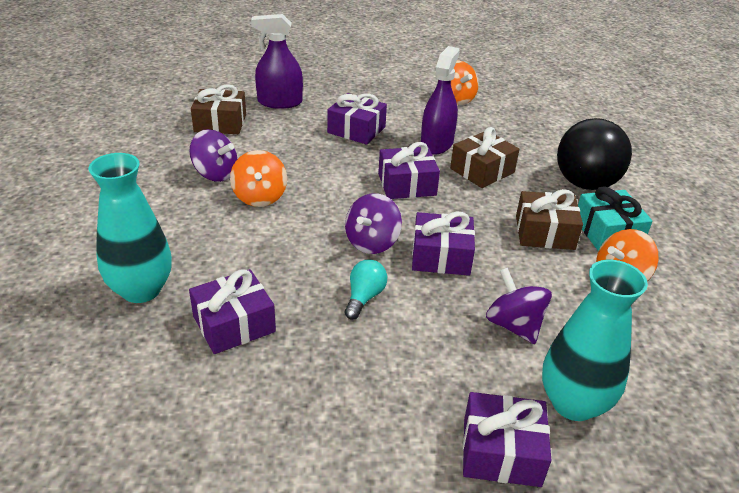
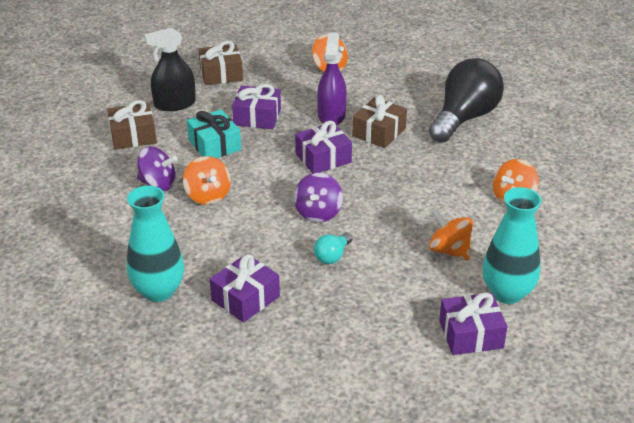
camera: 15 degrees left, 0 degrees up
(280, 102) = (175, 104): purple spray bottle -> black spray bottle
(364, 297) = (332, 256): turquoise light bulb -> turquoise light bulb turned 150 degrees counterclockwise
(441, 256) = (376, 211): purple gift -> none
(514, 325) = (449, 250): purple spinning top -> orange spinning top
(544, 232) = (447, 174): brown gift -> brown gift (221, 74)
(588, 175) = (464, 118): black light bulb -> black light bulb turned 150 degrees counterclockwise
(607, 232) = (494, 163): turquoise gift -> turquoise gift (214, 145)

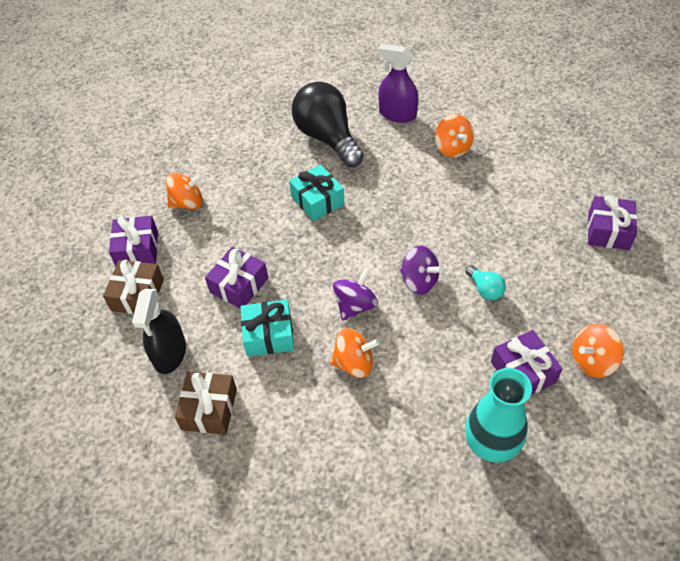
camera: 65 degrees left, 15 degrees up
(158, 184) = (313, 404): purple spinning top -> purple spinning top (355, 305)
(323, 158) = (337, 253): purple gift -> purple gift (137, 249)
(331, 115) = (271, 226): purple spray bottle -> purple spray bottle (397, 114)
(379, 132) = (317, 200): brown gift -> turquoise gift
(449, 250) = (504, 209): orange spinning top -> orange spinning top (592, 361)
(507, 293) = (566, 193): turquoise vase -> none

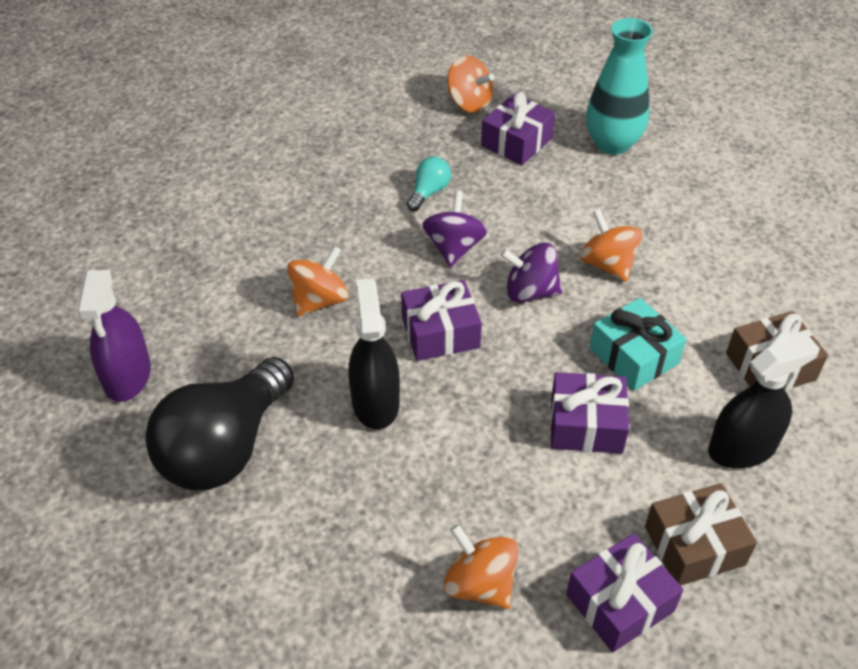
camera: 120 degrees left, 5 degrees down
(317, 200) = (375, 402): turquoise gift -> black spray bottle
(452, 148) = (188, 286): orange spinning top -> orange spinning top (320, 300)
(608, 231) = (281, 122): purple gift -> purple gift (440, 332)

